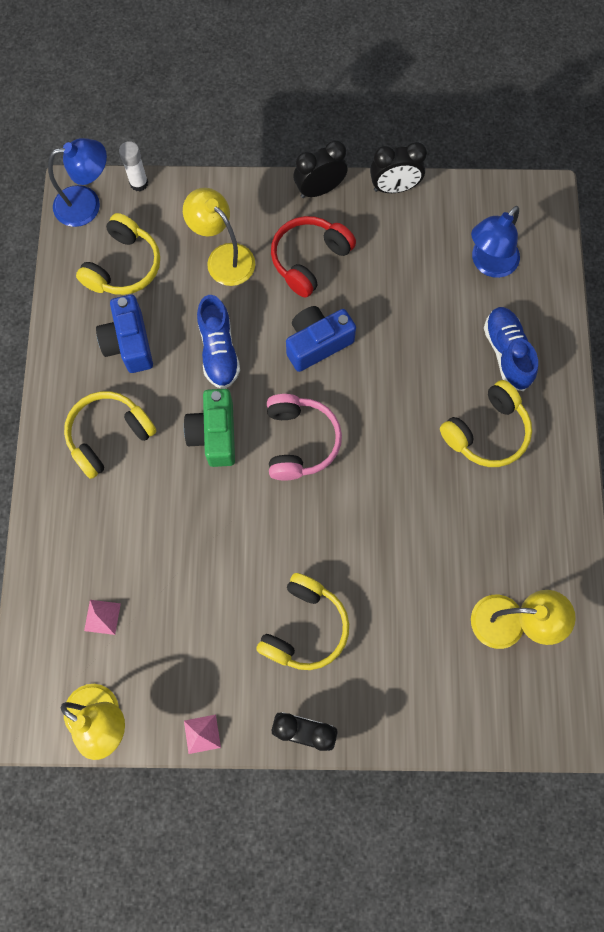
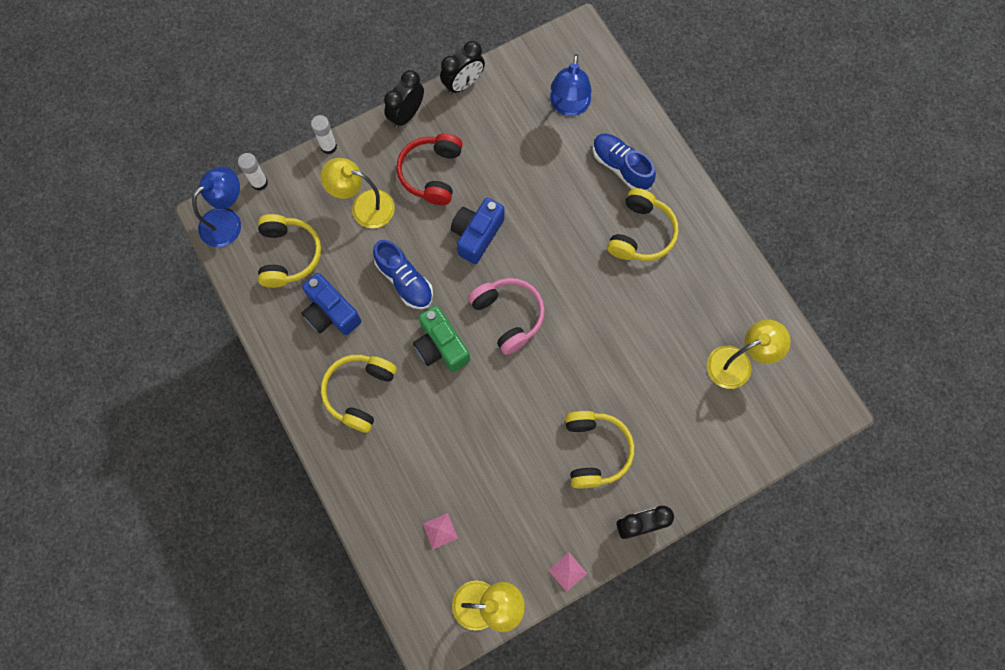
camera: 30 degrees left, 0 degrees up
(225, 182) = (328, 146): none -> white glue stick

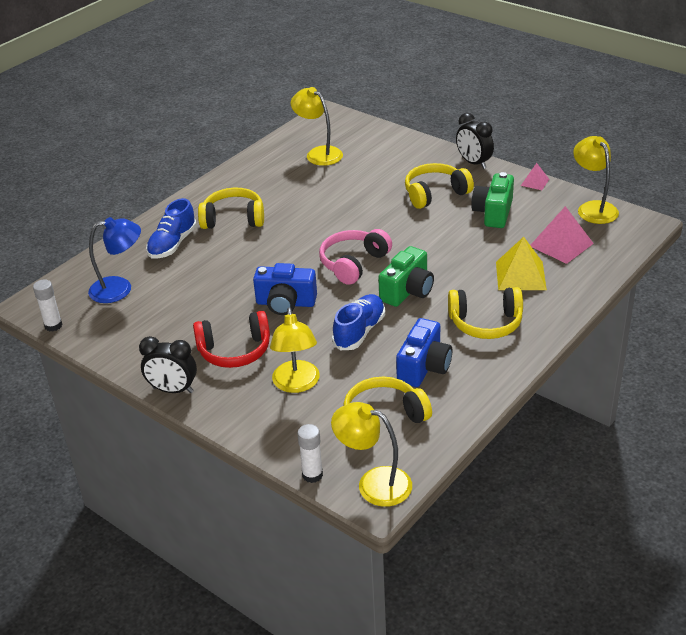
camera: 110 degrees left, 35 degrees down
(227, 221) = (374, 483): blue lamp -> yellow lamp
(328, 146) = (239, 435): white glue stick -> white glue stick (53, 325)
(411, 461) = (520, 275): none -> yellow pyramid
(440, 531) = (561, 244): pink pyramid -> pink pyramid, size x1.87
(463, 84) = (119, 362): black clock -> none
(529, 493) = (493, 213): none -> green camera

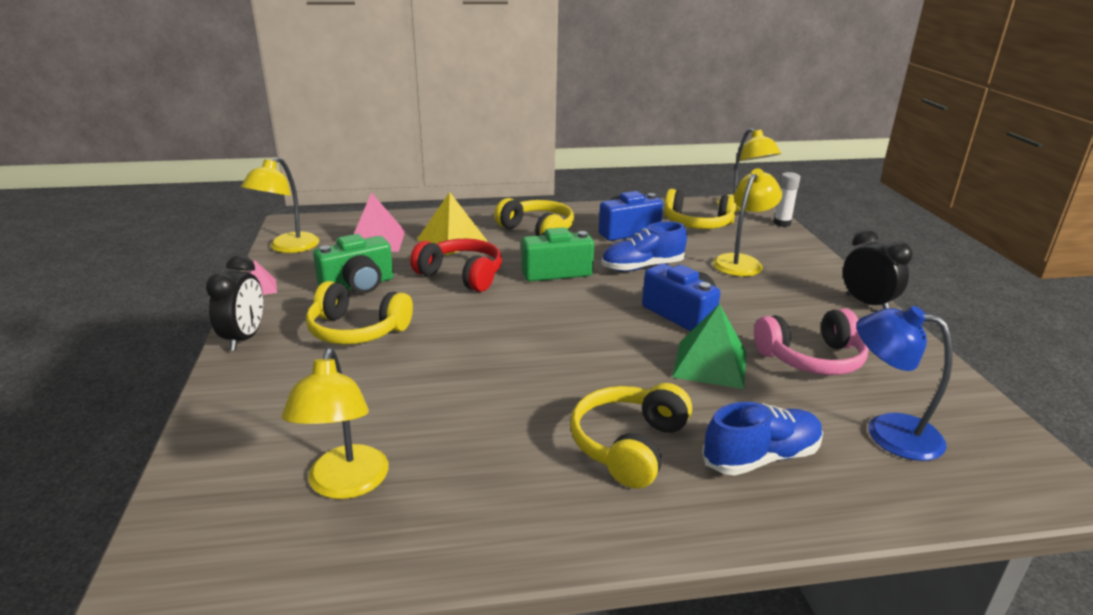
camera: 140 degrees left, 10 degrees down
(53, 325) = (1015, 430): white glue stick -> none
(233, 219) = (629, 445): yellow headphones -> yellow headphones turned 75 degrees clockwise
(235, 351) = (777, 304): red headphones -> red headphones (461, 275)
(236, 278) = (710, 364): none -> green pyramid
(353, 263) = (564, 313): pink headphones -> pink headphones (811, 358)

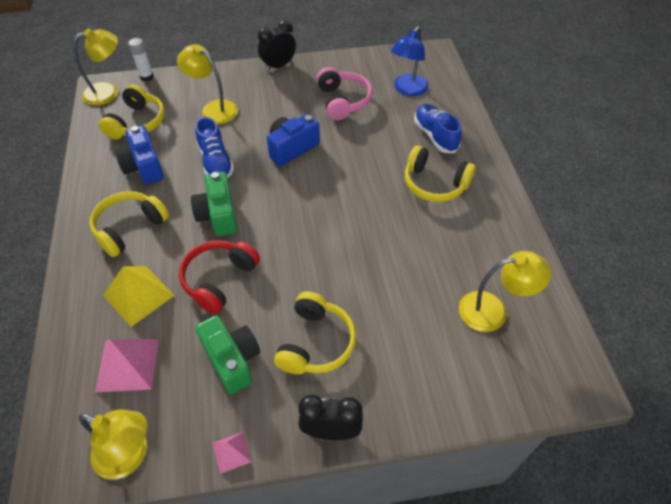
camera: 90 degrees left, 25 degrees up
(710, 364) = (352, 142): green pyramid -> none

